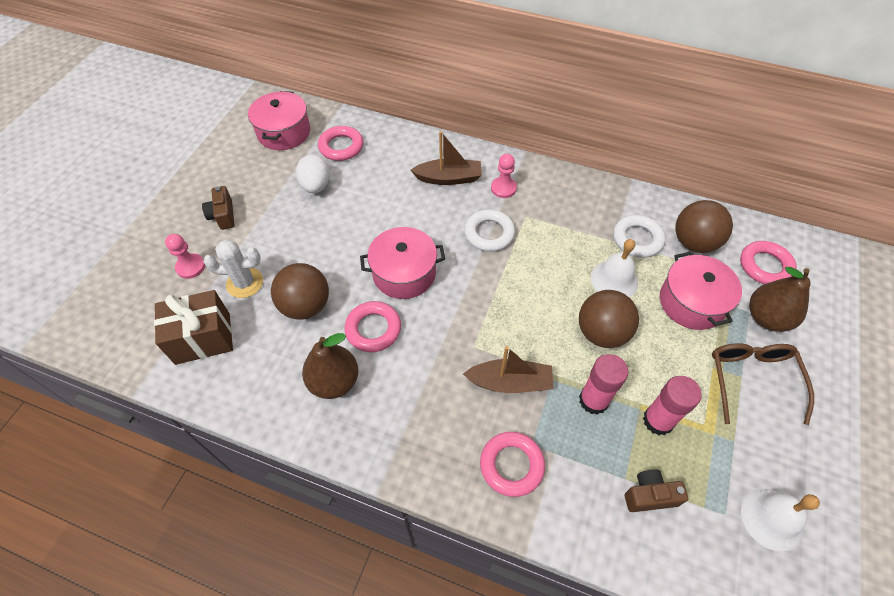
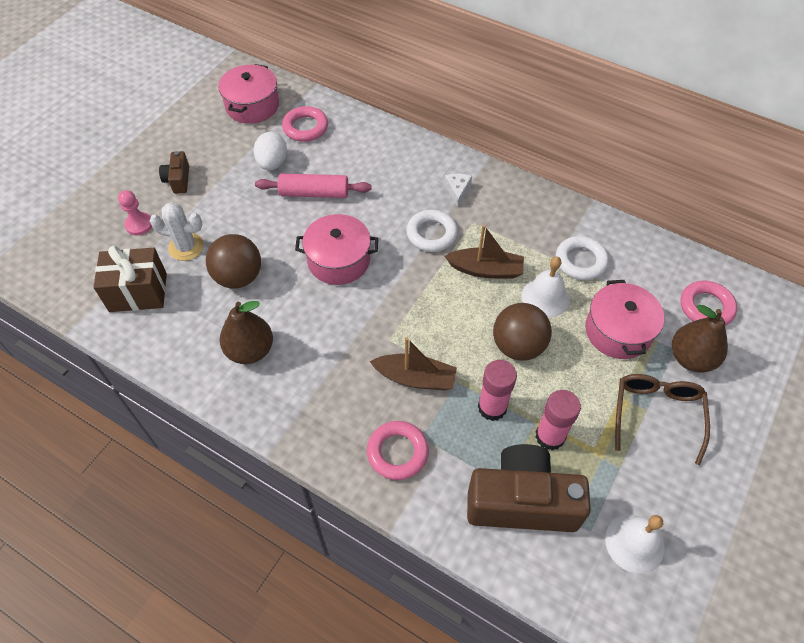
camera: 10 degrees right, 0 degrees up
(364, 210) = (314, 193): none -> pink rolling pin
(373, 329) = (297, 308): pink ring -> none
(448, 178) = (405, 173): brown boat -> brown boat (485, 270)
(503, 188) = (457, 191): pink pawn -> white cheese
(649, 495) = (521, 502): brown camera -> brown camera, size x2.15
(694, 242) = (638, 273): brown ball -> none

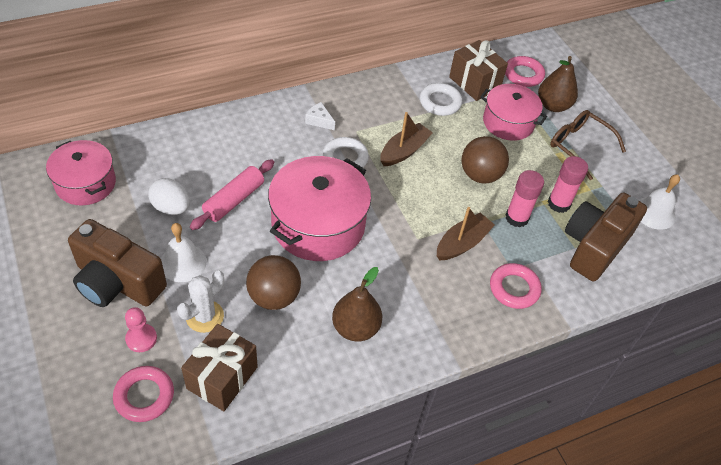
camera: 60 degrees left, 5 degrees down
(178, 180) = (117, 282): brown camera -> brown camera, size x2.15
(305, 127) = (154, 165): pink ring -> pink ring (144, 396)
(339, 260) = (318, 224): pink pot -> pink pot, size x1.57
(545, 297) = (453, 137): white bell -> white bell (183, 262)
(642, 273) = (474, 83): none -> brown gift

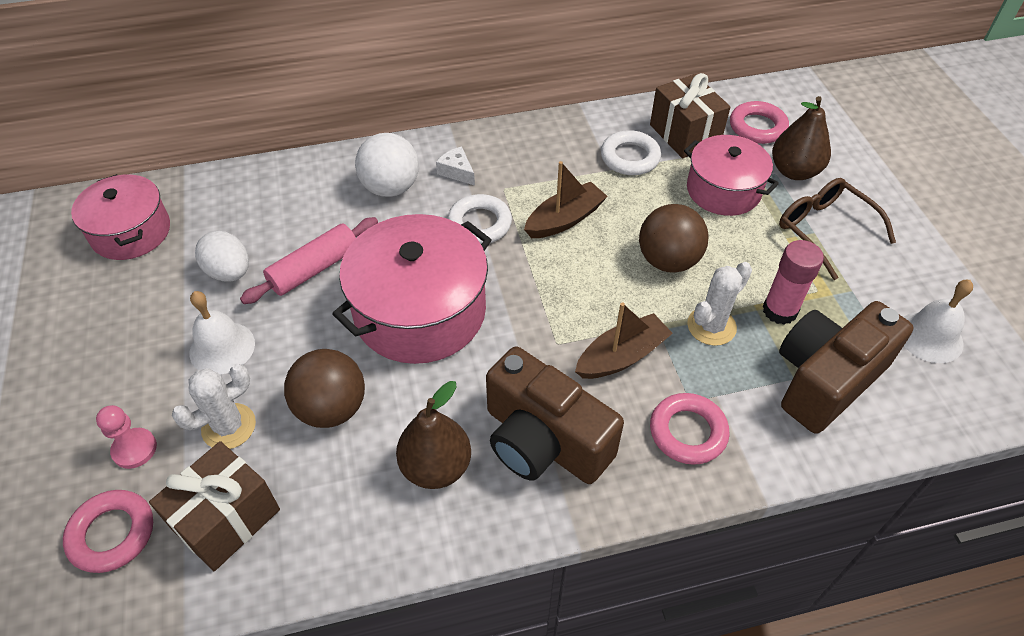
camera: 15 degrees right, 0 degrees up
(117, 282) = (128, 366): brown camera -> brown camera (544, 441)
(274, 136) = (390, 188): none -> white ball
(517, 218) = (711, 326): pink glue stick -> white cactus

